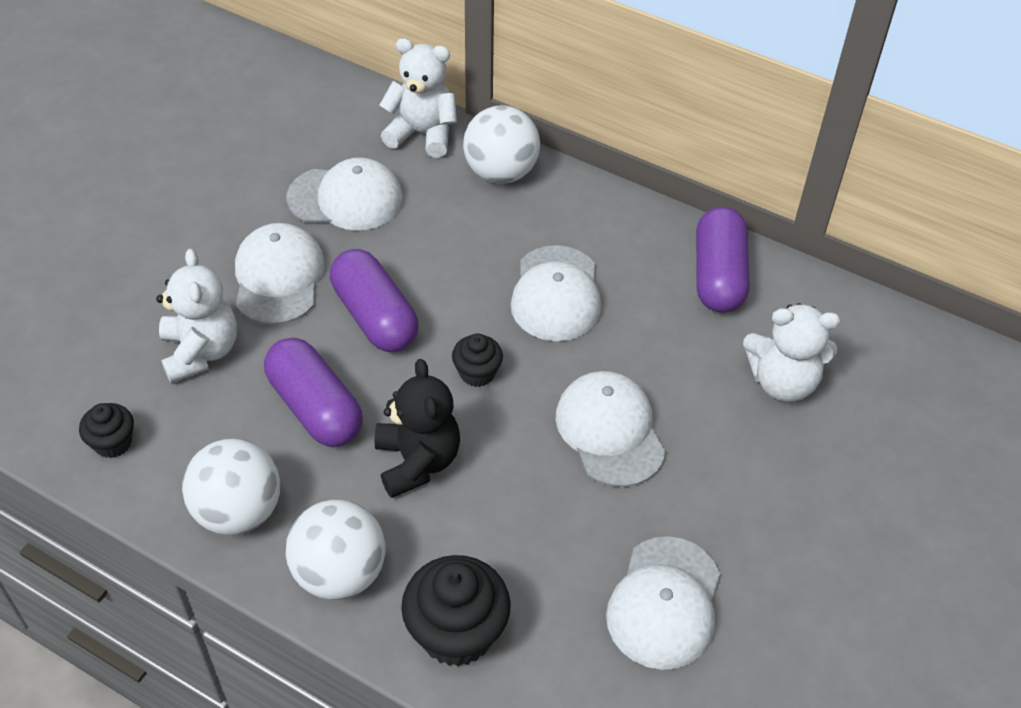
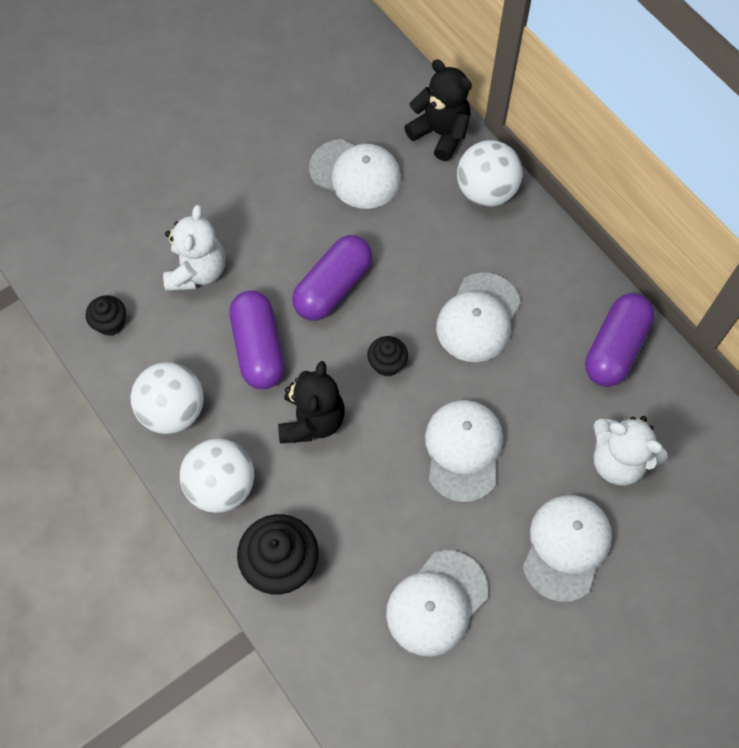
camera: 25 degrees right, 15 degrees up
(278, 277) = (277, 227): white cap -> white cap (566, 547)
(375, 316) = (333, 287): purple capsule -> purple capsule turned 45 degrees clockwise
(422, 134) = (440, 134): white teddy bear -> black teddy bear

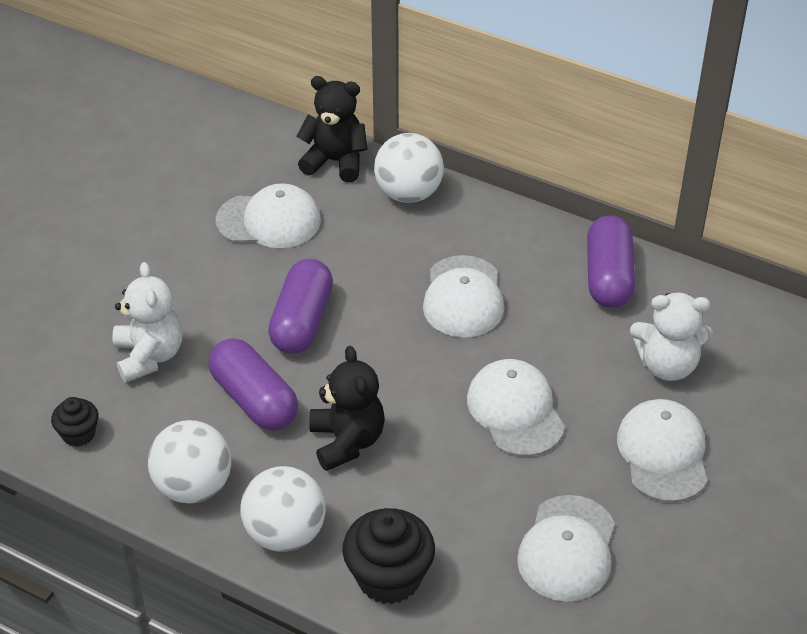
camera: 25 degrees left, 20 degrees down
(387, 364) = (396, 366): black cupcake -> none

